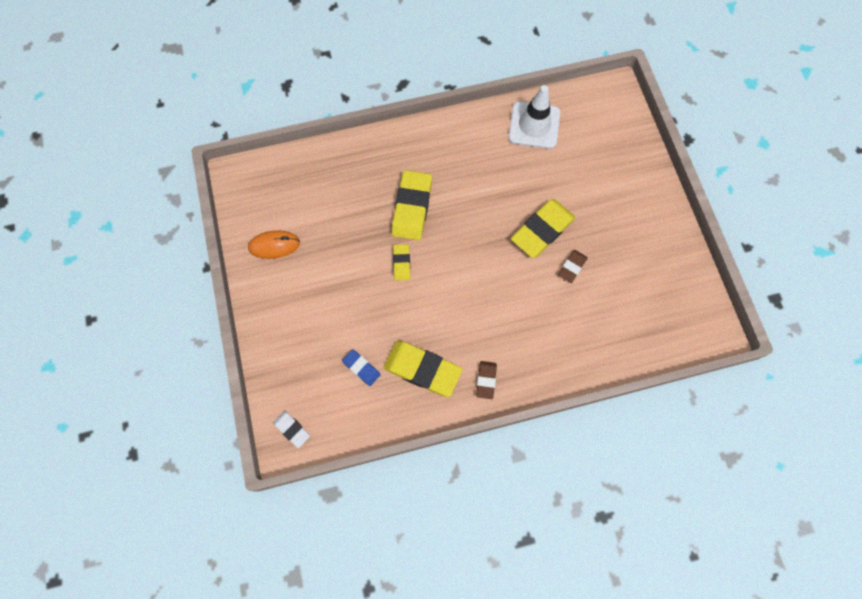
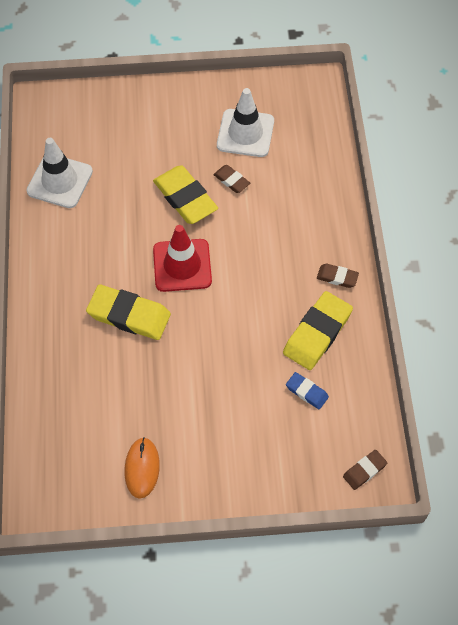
camera: 80 degrees left, 10 degrees down
(292, 429) = (364, 471): white eraser -> brown eraser
(361, 368) = (307, 392): blue eraser -> blue eraser turned 75 degrees clockwise
(401, 263) = (194, 335): yellow eraser -> none
(470, 241) = (182, 265): none -> red traffic cone
(630, 270) = (245, 133): none -> white traffic cone

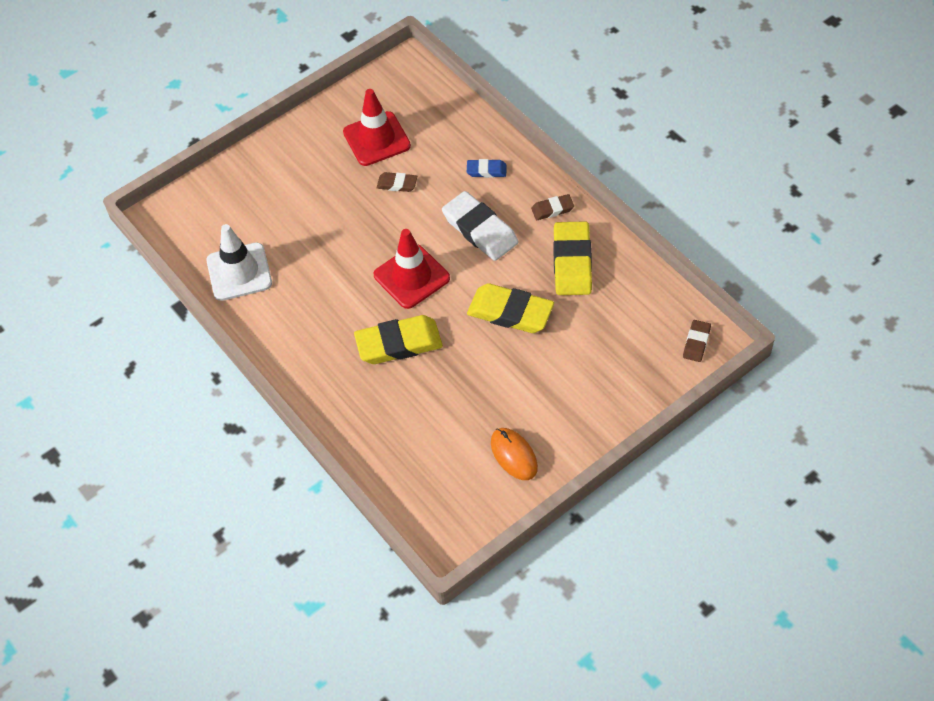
camera: 30 degrees left, 5 degrees down
(185, 198) = (367, 221): yellow eraser -> yellow eraser (510, 312)
(245, 133) = (376, 139): white traffic cone -> red traffic cone
(265, 259) = (480, 230): none -> white eraser
(307, 392) = (601, 312): blue eraser -> blue eraser (486, 170)

